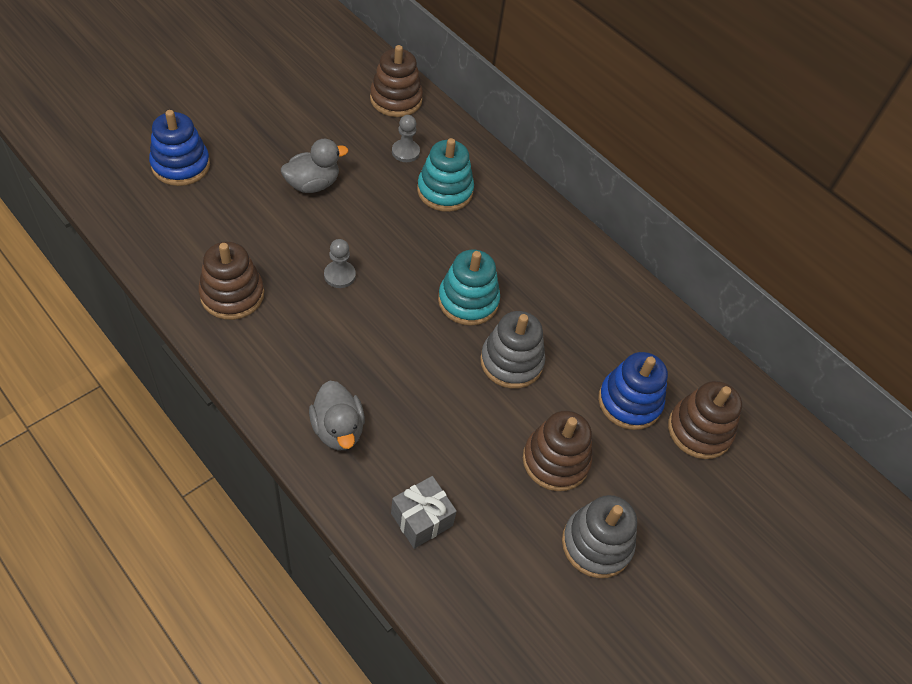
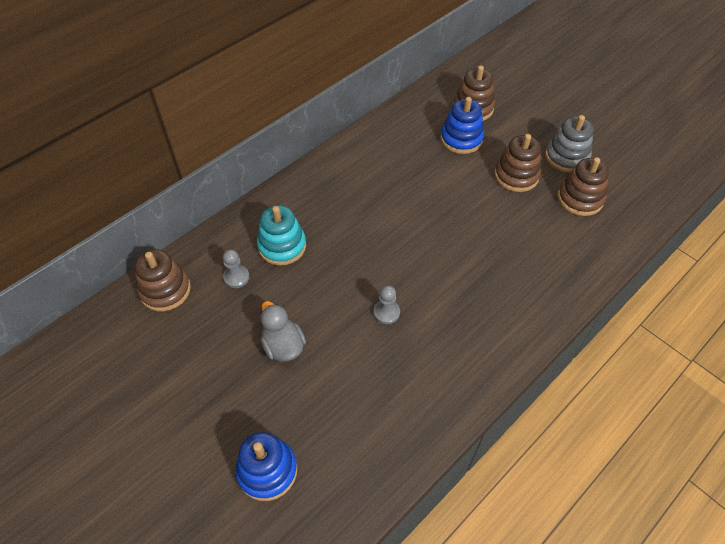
camera: 85 degrees left, 0 degrees up
(232, 294) = (422, 391): brown stacking toy -> brown stacking toy (580, 198)
(338, 429) = (530, 297): grey duck -> none
(421, 519) = (582, 243): grey gift -> none
(468, 301) = (396, 226): turquoise stacking toy -> none
(511, 362) = (445, 199): grey stacking toy -> none

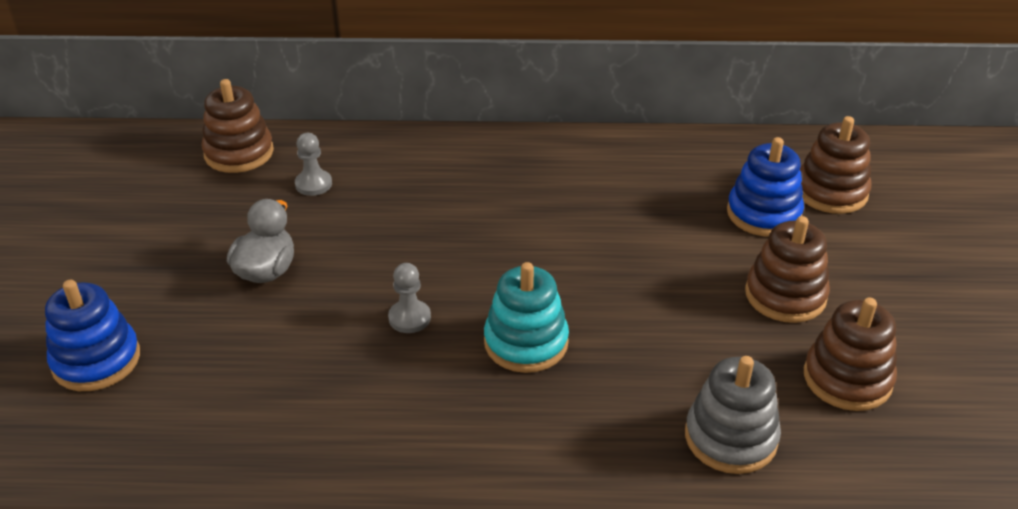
camera: 45 degrees right, 15 degrees down
(282, 246) = (395, 187): turquoise stacking toy -> turquoise stacking toy (526, 342)
(566, 157) = (898, 322): grey stacking toy -> grey stacking toy (730, 438)

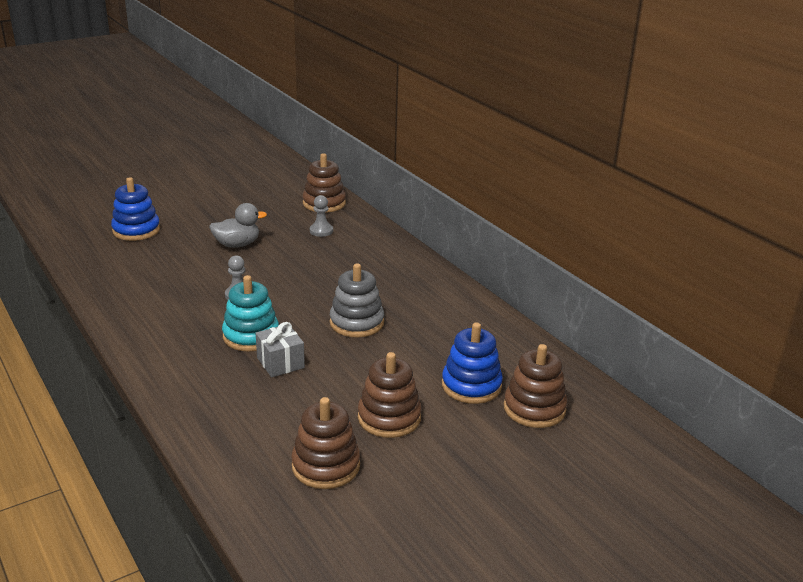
camera: 55 degrees right, 10 degrees down
(610, 339) = (280, 363): none -> grey gift
(730, 438) = (228, 431): grey stacking toy -> grey stacking toy (356, 323)

